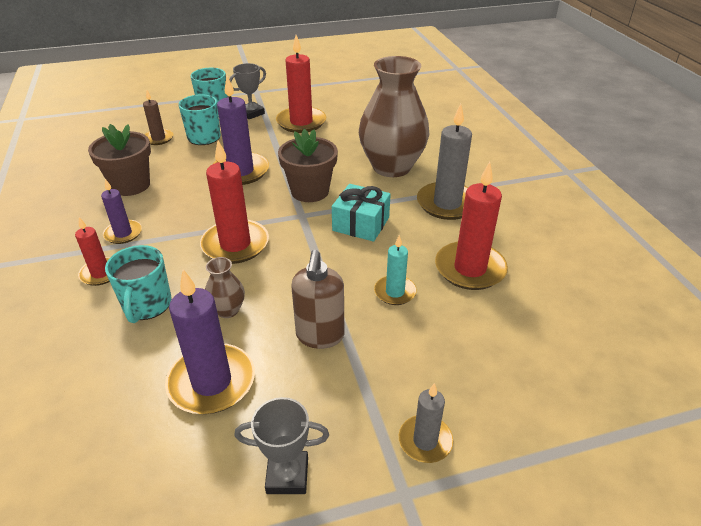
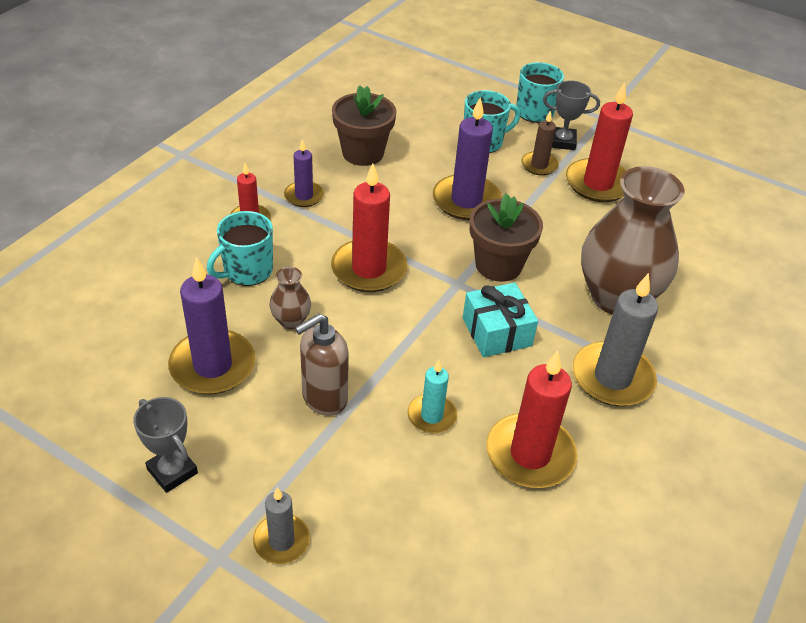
camera: 45 degrees right, 5 degrees up
(158, 138) = (442, 118): brown candle -> brown candle (539, 165)

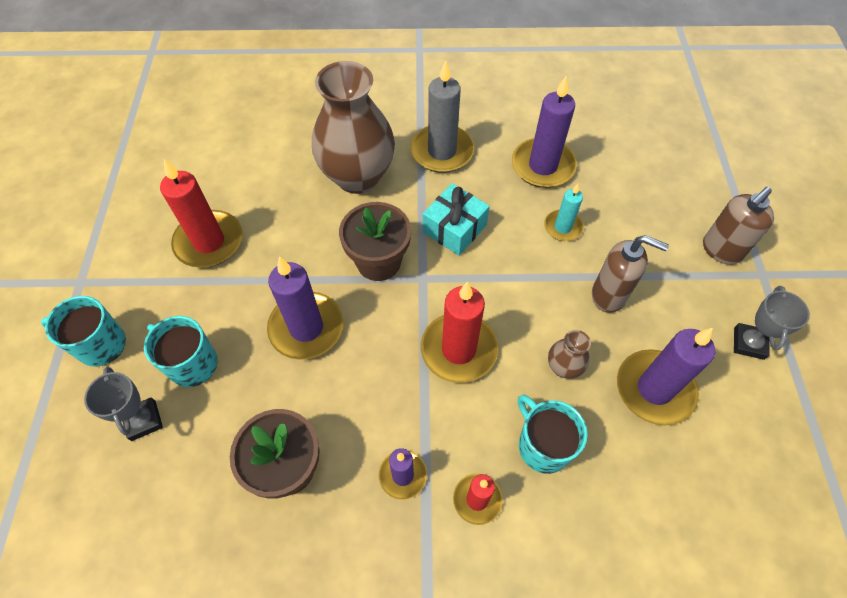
camera: 120 degrees left, 15 degrees up
(247, 271) = (542, 445): turquoise mug -> turquoise mug turned 135 degrees counterclockwise
(281, 541) = (721, 250): grey candle -> brown soap dispenser
(530, 454) = (543, 166): red candle -> purple candle
(539, 165) = (207, 297): brown candle -> none
(562, 142) = (150, 296): grey trophy -> grey trophy (143, 420)

